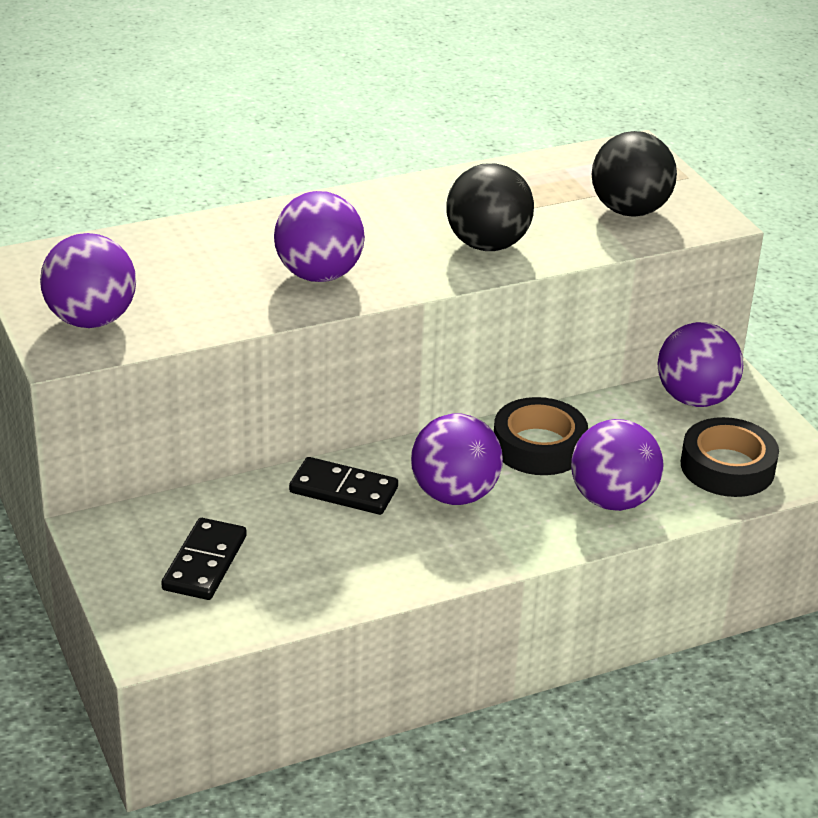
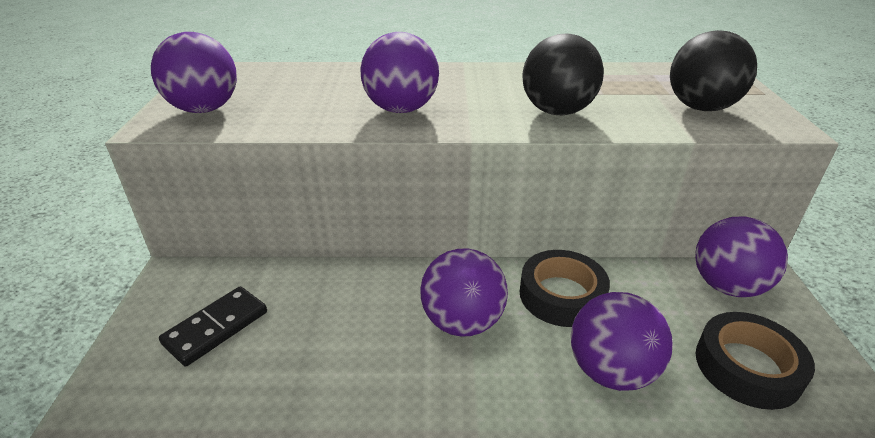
camera: 25 degrees right, 0 degrees up
(343, 490) = (374, 292): black domino -> none

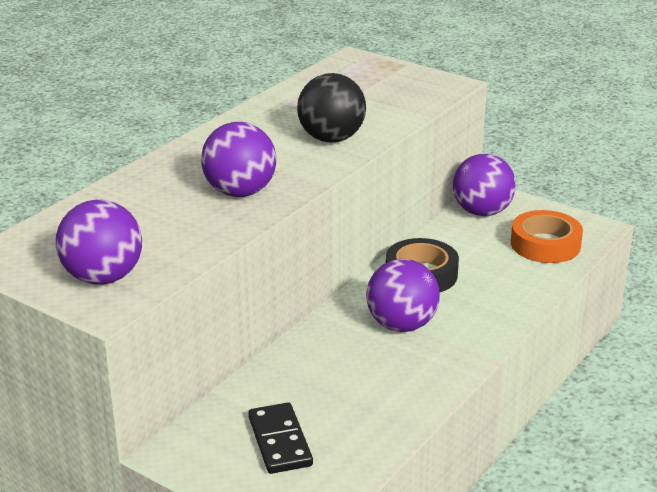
camera: 55 degrees left, 5 degrees down
(610, 371) = (502, 290): purple ball -> none
(701, 107) = (395, 93): black ball -> none
(747, 367) = (545, 244): black tape -> orange tape

